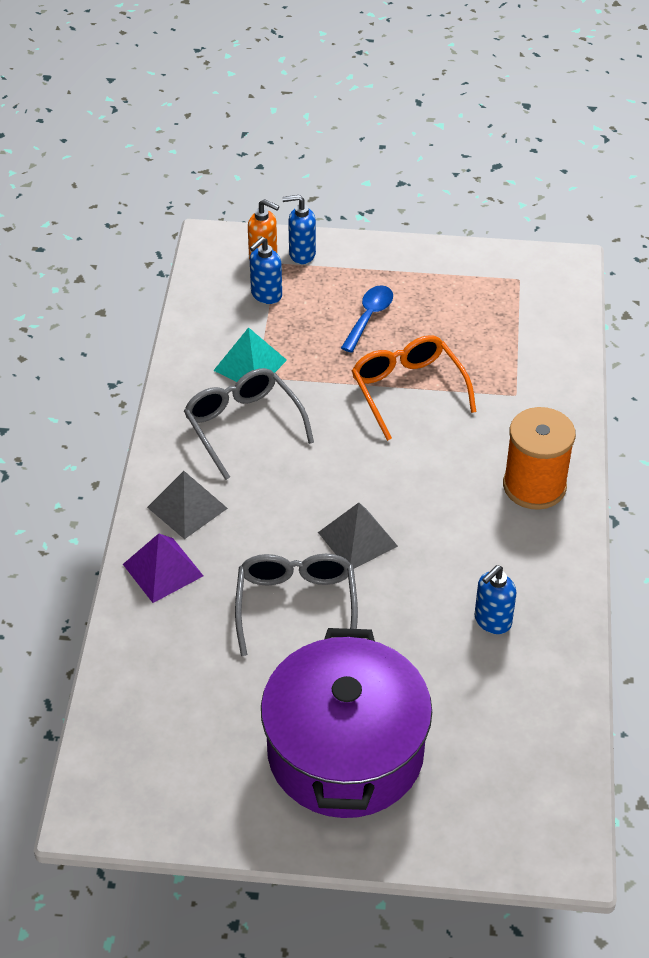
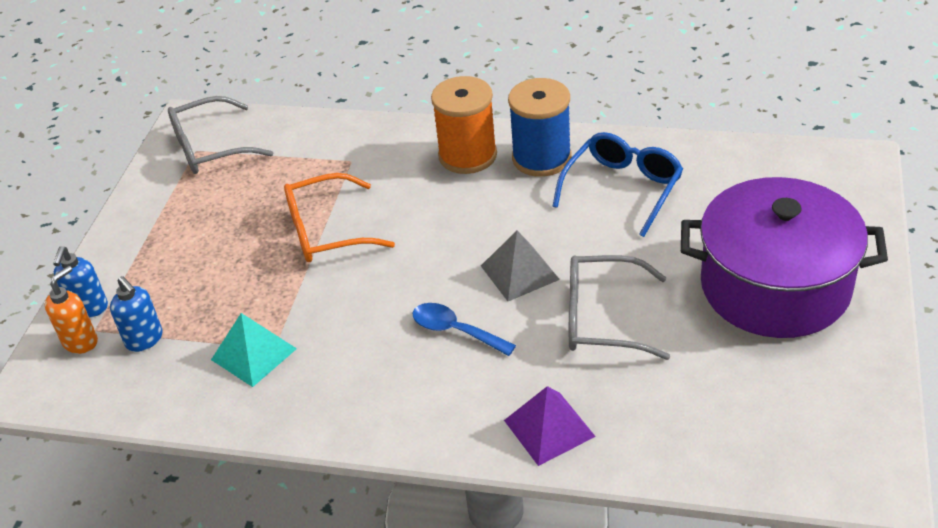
camera: 80 degrees left, 5 degrees down
(187, 507) = (460, 408): grey pyramid -> none
(243, 425) = (346, 360): grey glasses -> grey glasses (210, 148)
(369, 317) = (211, 256): blue spoon -> blue spoon (456, 331)
(492, 621) = (623, 188): blue soap dispenser -> blue glasses
(537, 548) = (541, 158): none -> blue spool

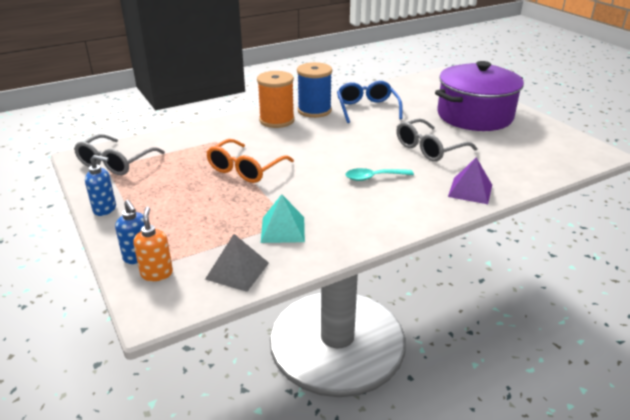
camera: 45 degrees left, 10 degrees down
(144, 340) = (202, 253): blue soap dispenser -> blue soap dispenser (105, 209)
(456, 331) = (374, 177): blue spoon -> turquoise spoon
(519, 272) = (369, 148): grey pyramid -> grey pyramid (237, 271)

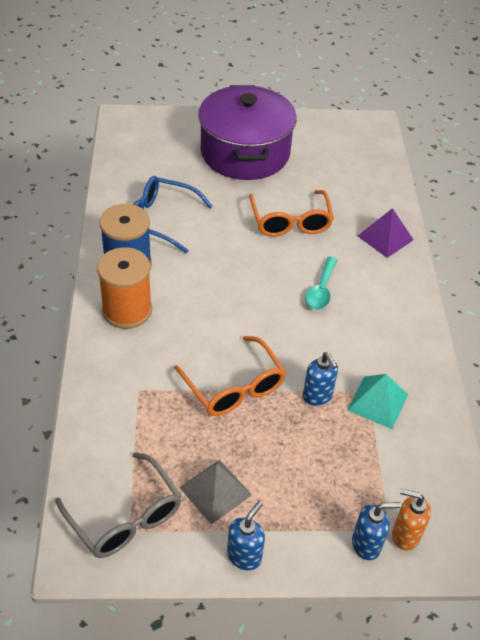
camera: 65 degrees left, 15 degrees up
(237, 271) = (431, 465): grey pyramid -> grey pyramid (215, 491)
(265, 202) = (317, 396): none -> blue soap dispenser
(429, 149) = (290, 222): grey glasses -> orange glasses

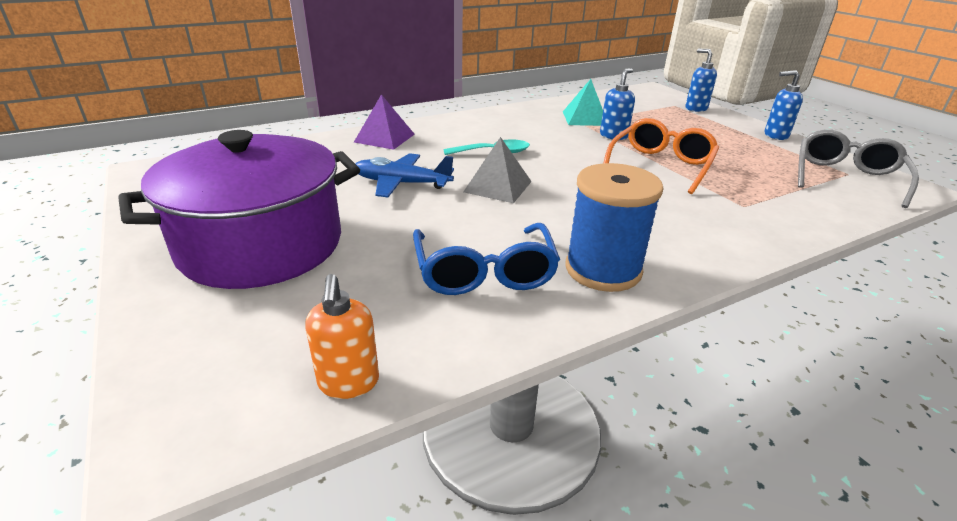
camera: 115 degrees left, 15 degrees down
(127, 310) = (669, 244): orange spool -> none
(215, 491) = (756, 152): grey pyramid -> grey pyramid (497, 186)
(290, 222) = (401, 183): orange glasses -> blue plane
(405, 535) = (670, 101): orange soap dispenser -> orange soap dispenser (348, 383)

